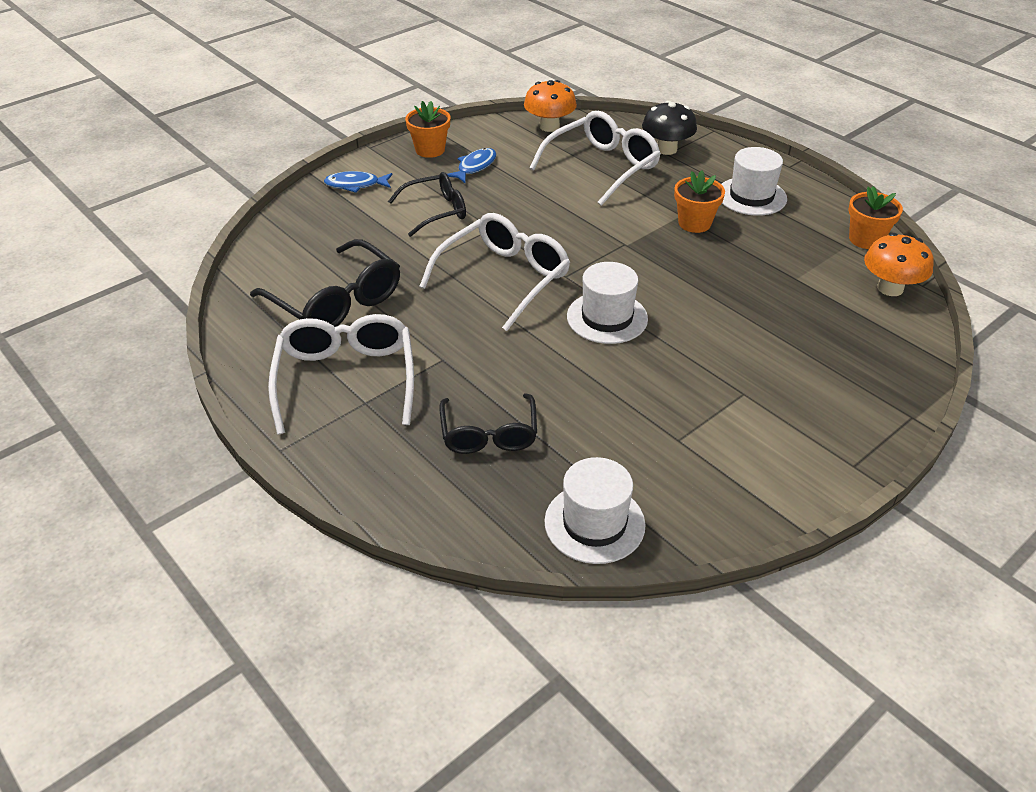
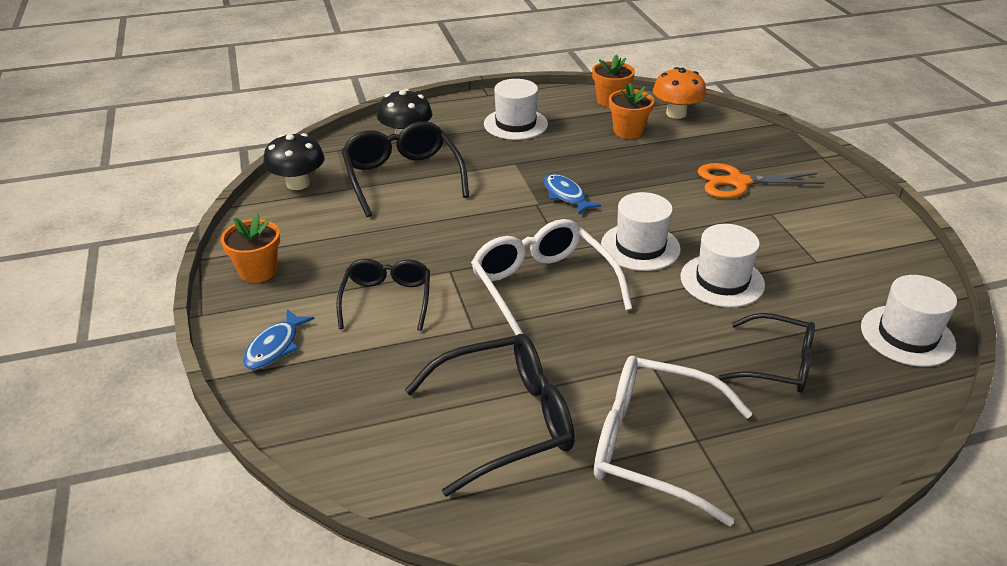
camera: 65 degrees left, 5 degrees down
(475, 167) = (325, 250): blue fish -> blue fish (566, 195)
(549, 126) = (298, 183): orange mushroom -> black mushroom
(592, 378) = (722, 281): none -> white hat
(602, 167) = (402, 177): white glasses -> black glasses
(694, 223) = (533, 161): orange flower pot -> orange flower pot (628, 131)
(784, 359) = (738, 182): none -> orange scissors

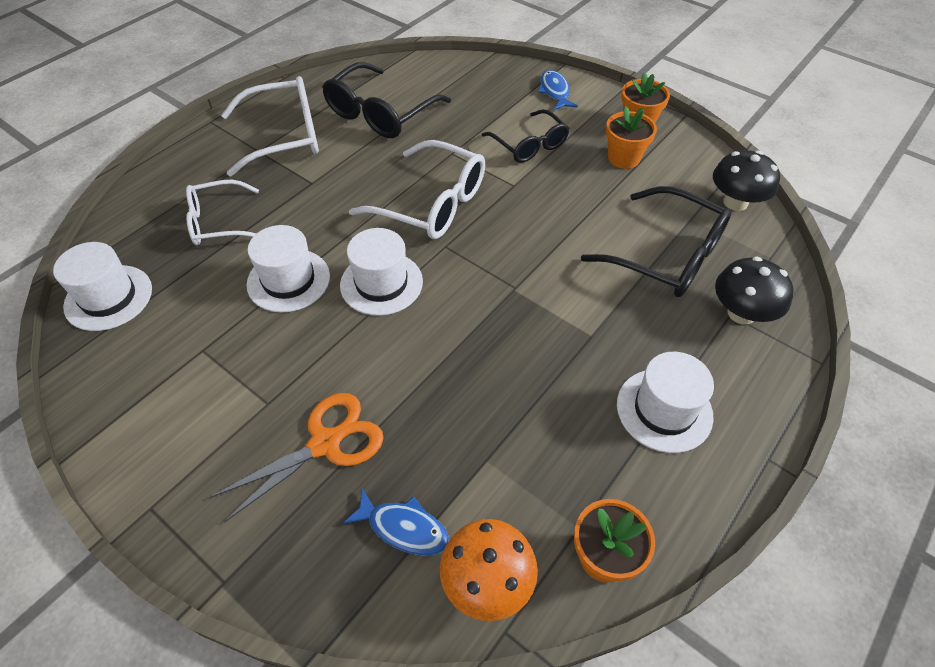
camera: 145 degrees right, 15 degrees up
(566, 195) = (498, 314): blue fish -> blue fish (403, 528)
(628, 131) = (521, 482): orange flower pot -> orange flower pot (623, 158)
(777, 364) = (218, 222): black glasses -> white glasses

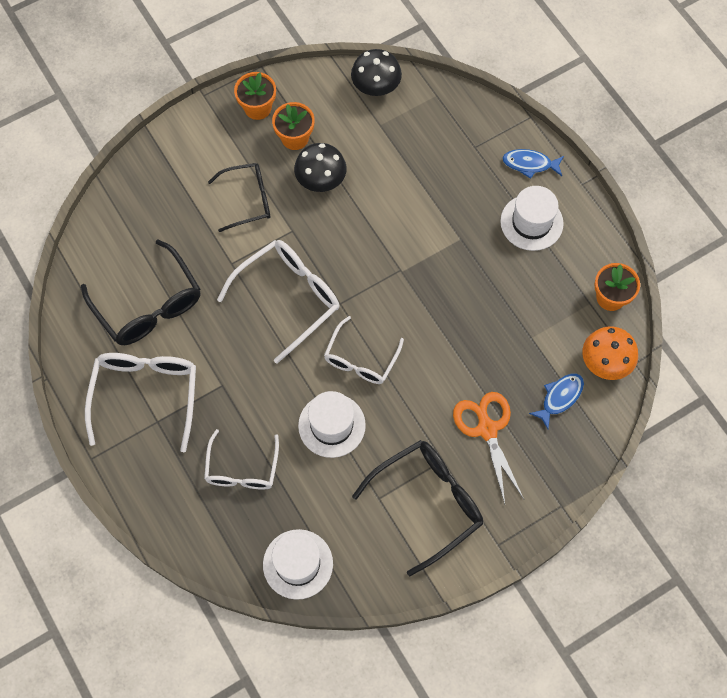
camera: 70 degrees left, 15 degrees up
(381, 283) = (361, 359): white hat -> white glasses
(555, 91) = (183, 151): blue fish -> blue fish (529, 164)
(667, 255) = (409, 158): black glasses -> black glasses (428, 503)
(741, 313) = (476, 140): black mushroom -> black mushroom (321, 180)

